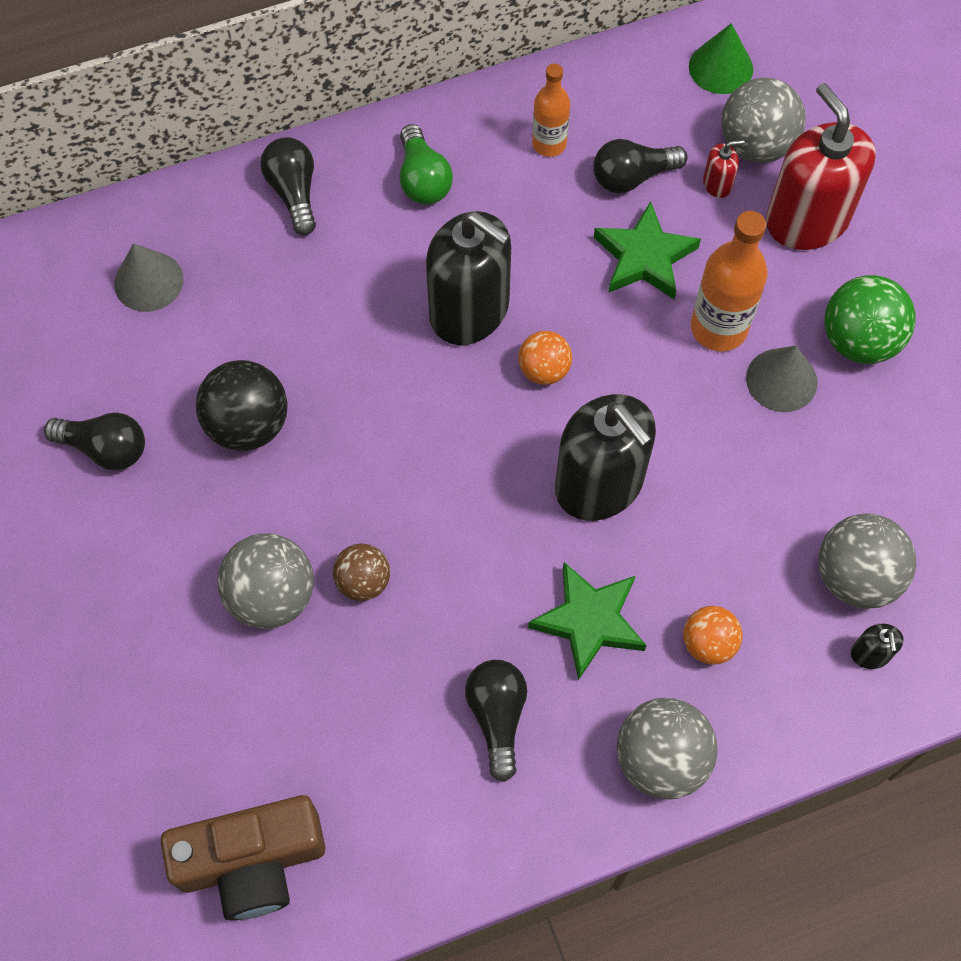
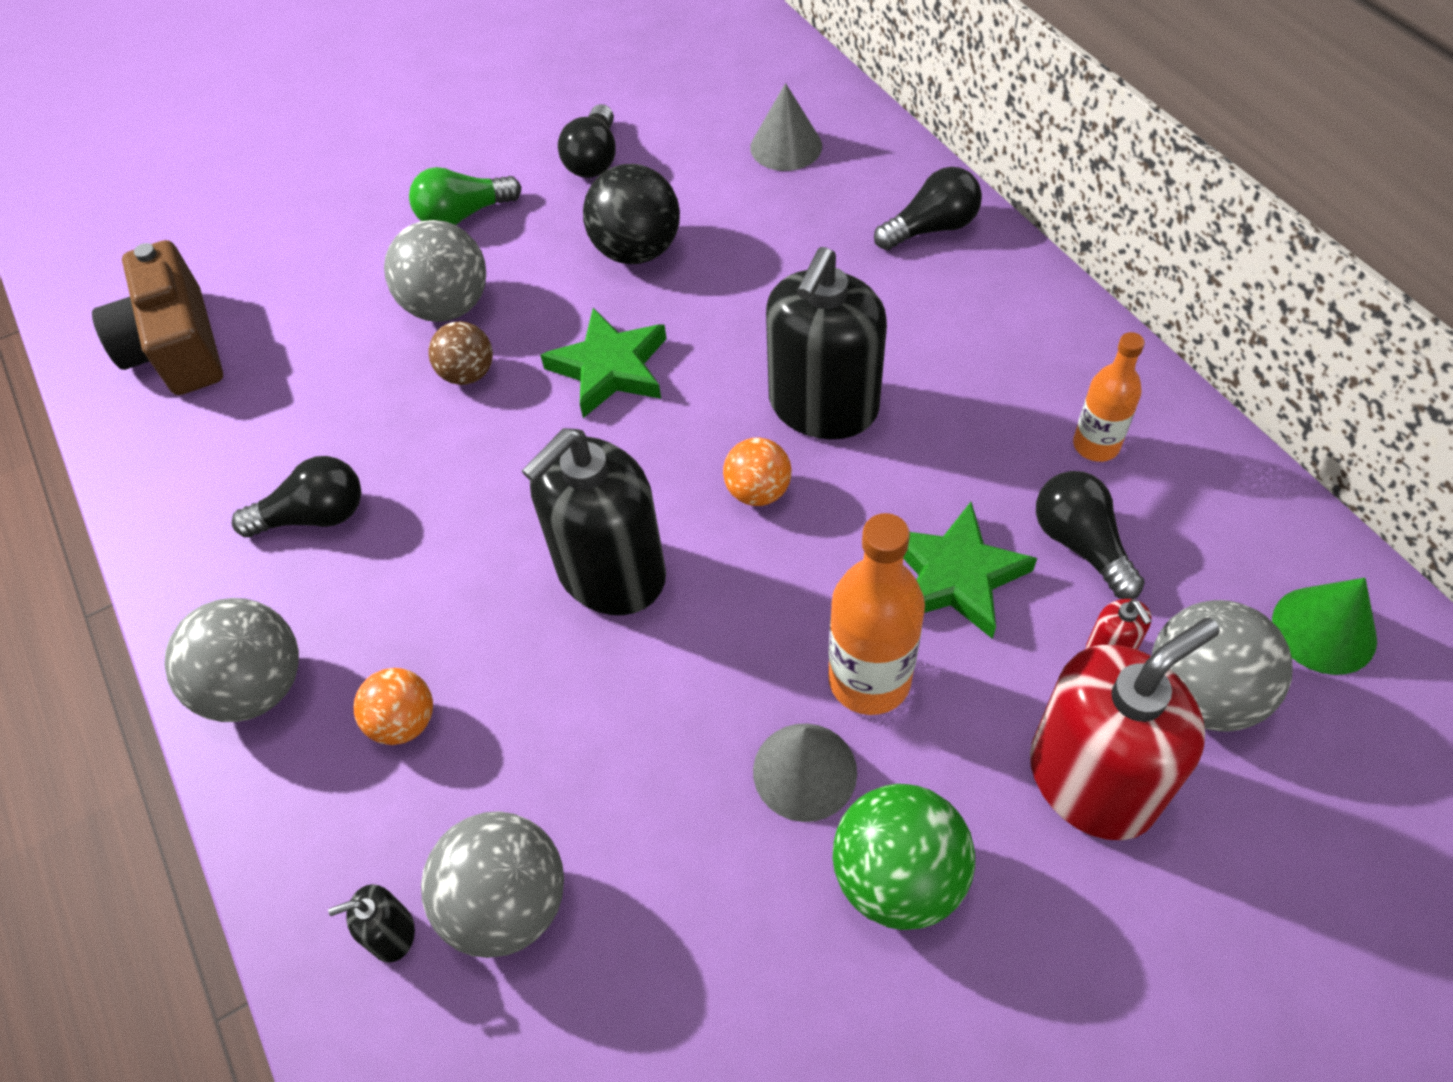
camera: 85 degrees right, 10 degrees down
(423, 179) = (992, 332): green light bulb -> green light bulb (464, 215)
(589, 621) = (429, 587): green star -> green star (609, 368)

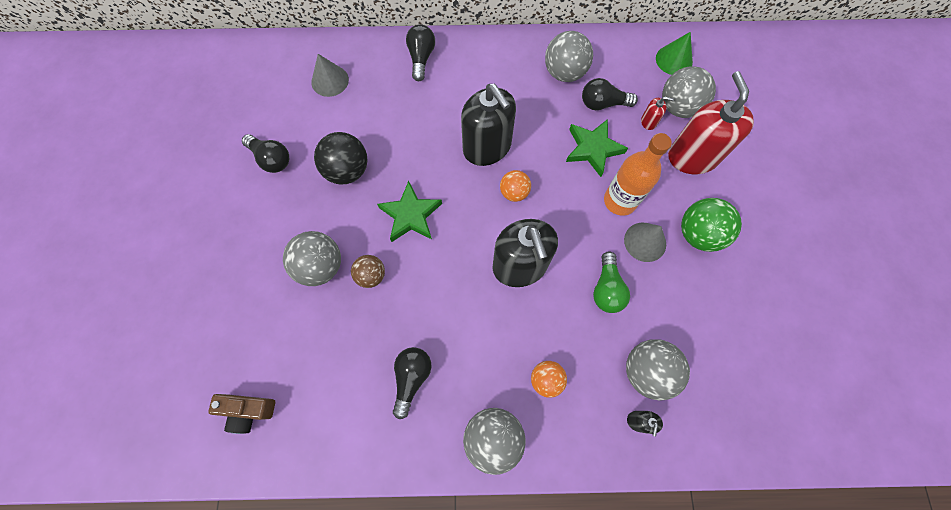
camera: 65 degrees left, 15 degrees up
(177, 346) = (248, 411): brown camera -> brown camera, size x0.62
(464, 215) = (262, 233): green light bulb -> green light bulb (606, 289)
(1096, 445) = (564, 73): orange bottle -> grey ball

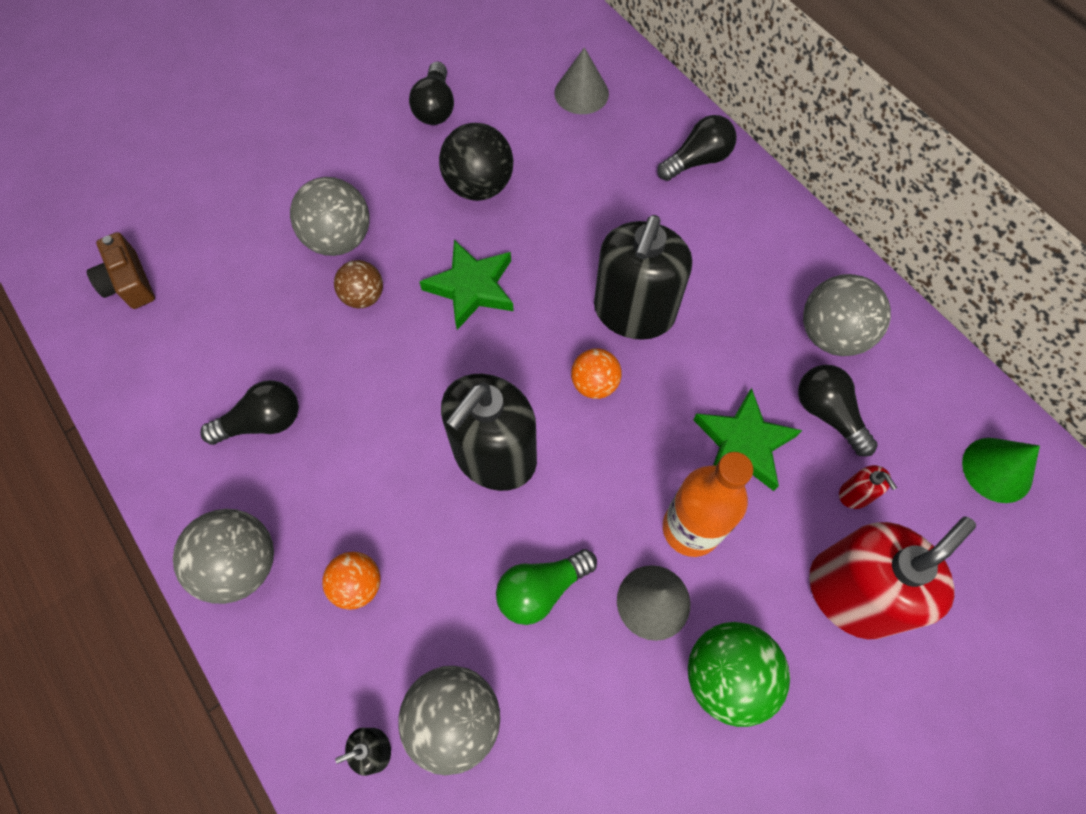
camera: 55 degrees right, 5 degrees down
(678, 107) = (919, 523): grey ball -> none

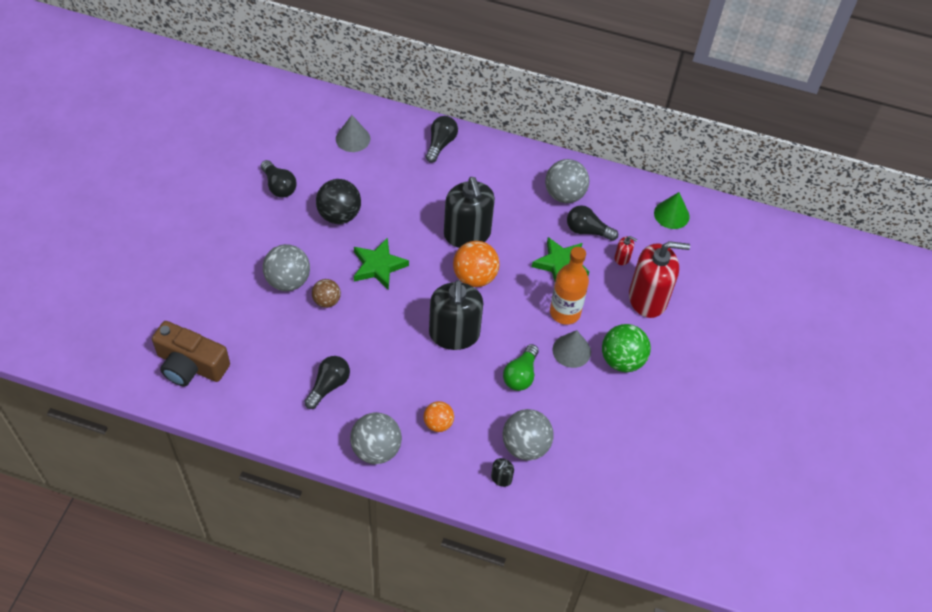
camera: 40 degrees left, 10 degrees down
(129, 282) = (191, 365): brown camera -> brown camera, size x1.62
(594, 384) = (475, 276): orange ball -> orange ball, size x1.63
(851, 593) = (648, 298): red soap dispenser -> red soap dispenser turned 75 degrees clockwise

